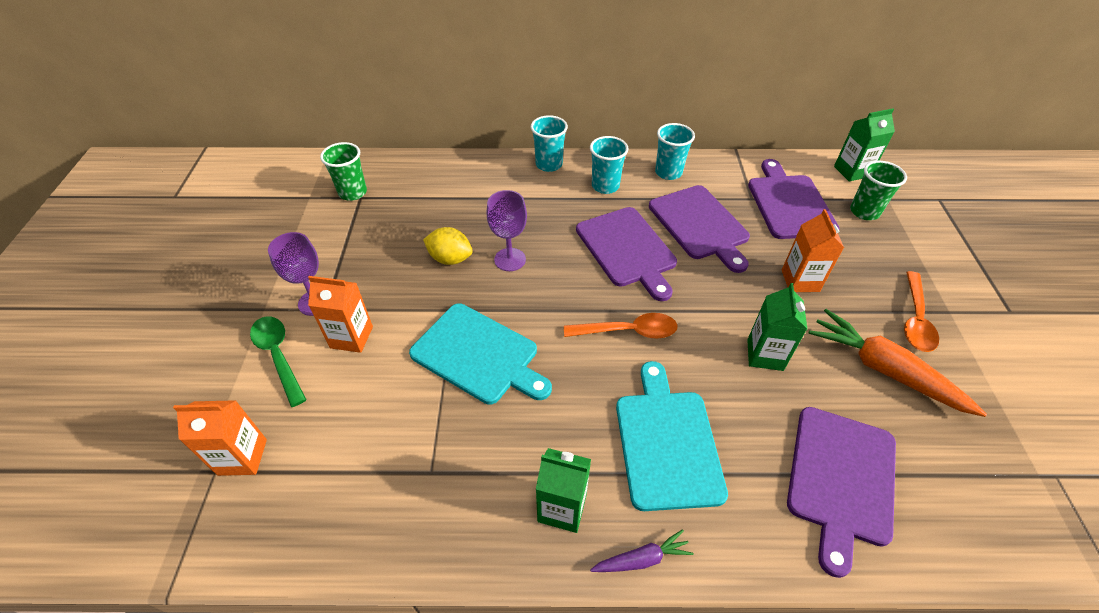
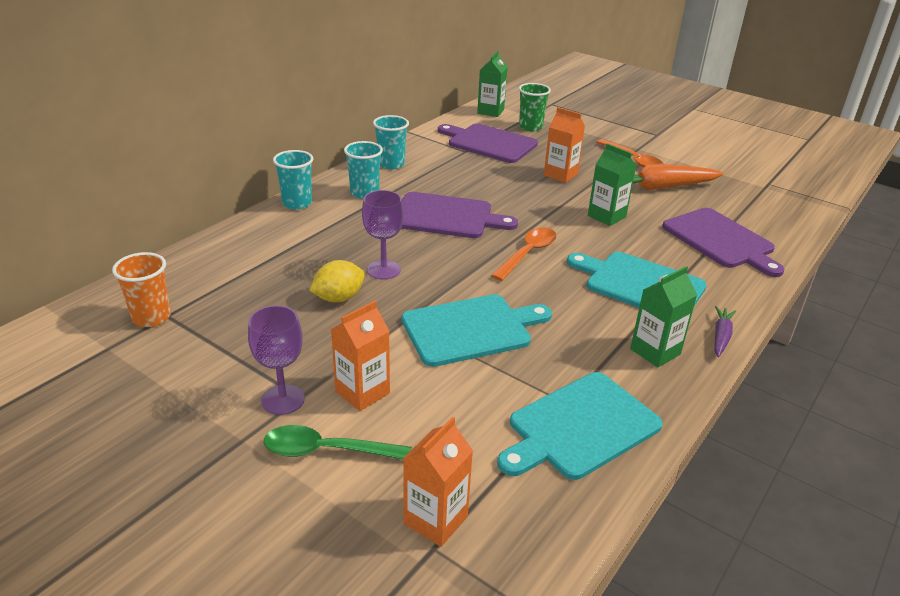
camera: 55 degrees left, 15 degrees down
(353, 192) = (151, 317): green cup -> orange cup
(404, 499) = (580, 427): none -> turquoise cutting board
(700, 225) = (463, 179): purple cutting board -> none

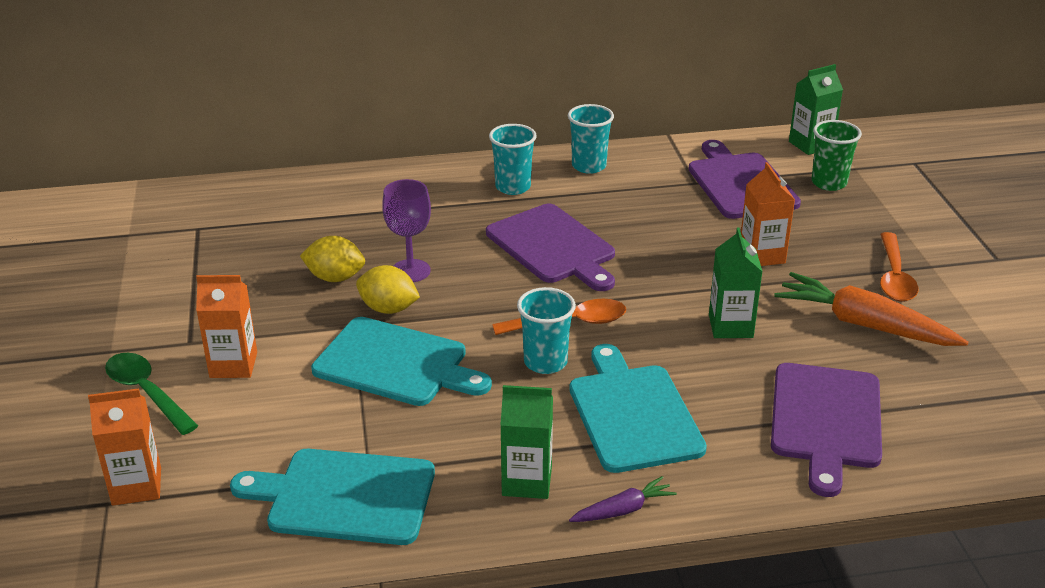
camera: 45 degrees right, 0 degrees up
(151, 317) = (186, 224): orange cup -> none
(283, 399) = (175, 337): purple goblet -> none
(297, 203) = (436, 171): turquoise cup -> turquoise cup (545, 362)
(409, 299) = (388, 309): none -> yellow lemon

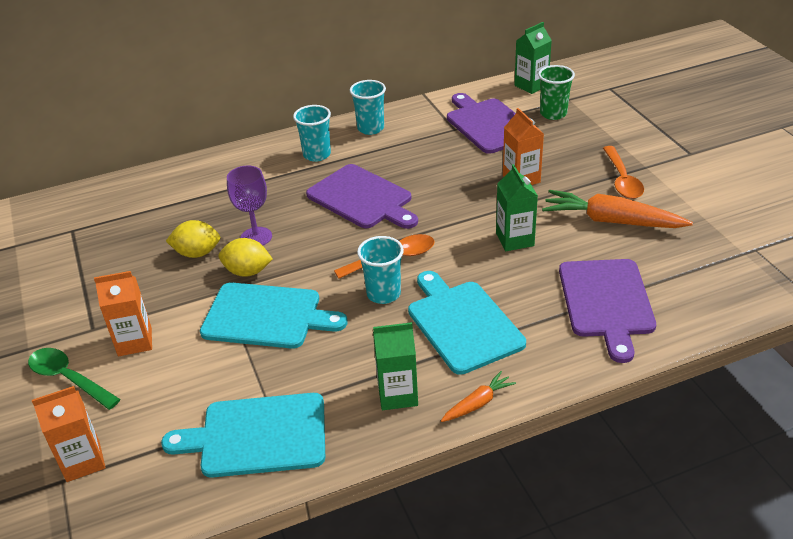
camera: 10 degrees left, 5 degrees up
(623, 510) = (478, 403): purple carrot -> orange carrot

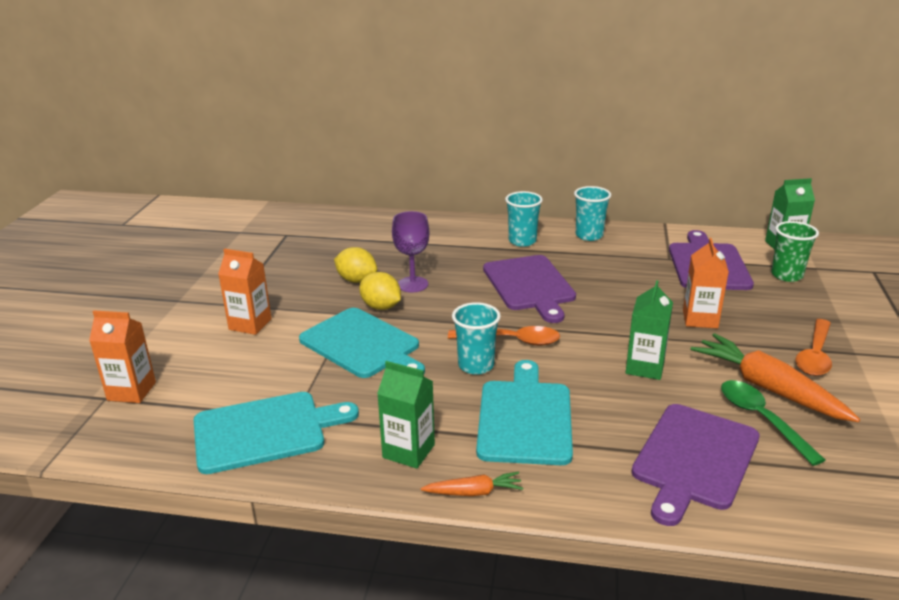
camera: 30 degrees right, 10 degrees down
(69, 379) = (182, 331): green spoon -> green spoon (762, 419)
(257, 436) = (265, 431): turquoise cutting board -> turquoise cutting board turned 135 degrees clockwise

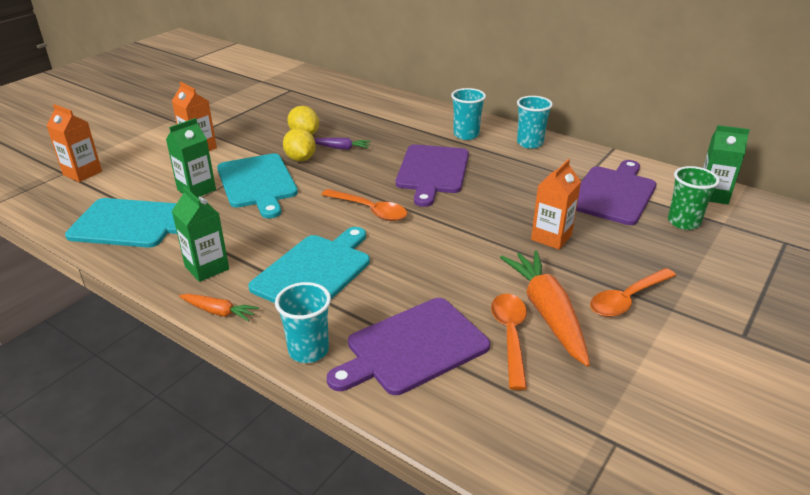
camera: 25 degrees right, 5 degrees up
(413, 284) = (341, 148): purple goblet -> purple carrot
(476, 365) = (322, 221): turquoise cup -> turquoise cup (308, 350)
(645, 367) = (455, 262): green carton -> green carton (196, 190)
(762, 419) = (510, 336): green spoon -> orange spoon

